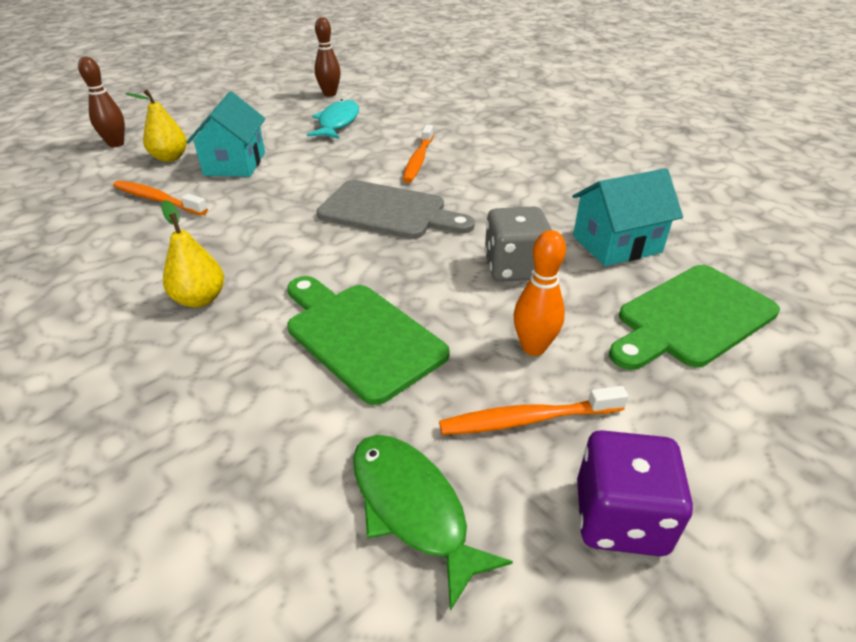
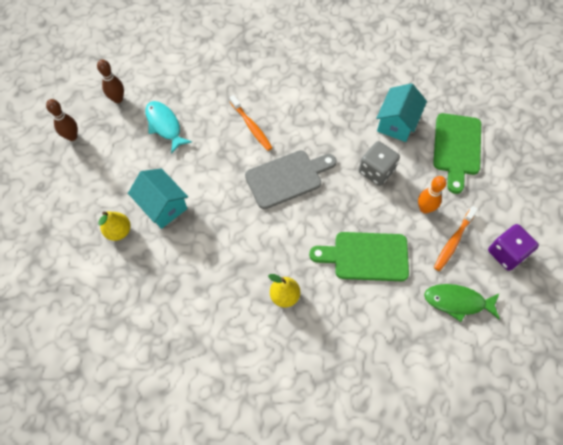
camera: 45 degrees left, 25 degrees up
(116, 144) = (65, 248): brown bowling pin -> brown bowling pin (72, 136)
(157, 200) = (168, 264): orange toothbrush -> none

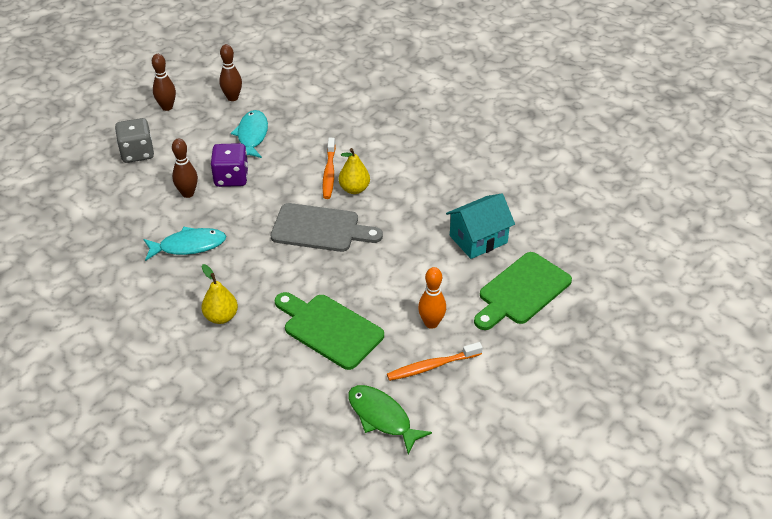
camera: 35 degrees right, 20 degrees down
(119, 231) = (133, 193): yellow pear -> yellow pear (354, 189)
(163, 206) = (188, 193): turquoise house -> brown bowling pin
(206, 251) = (188, 246): none -> turquoise fish
(376, 171) = (414, 267): grey dice -> grey dice (137, 153)
(506, 253) = (479, 407): purple dice -> purple dice (231, 178)

